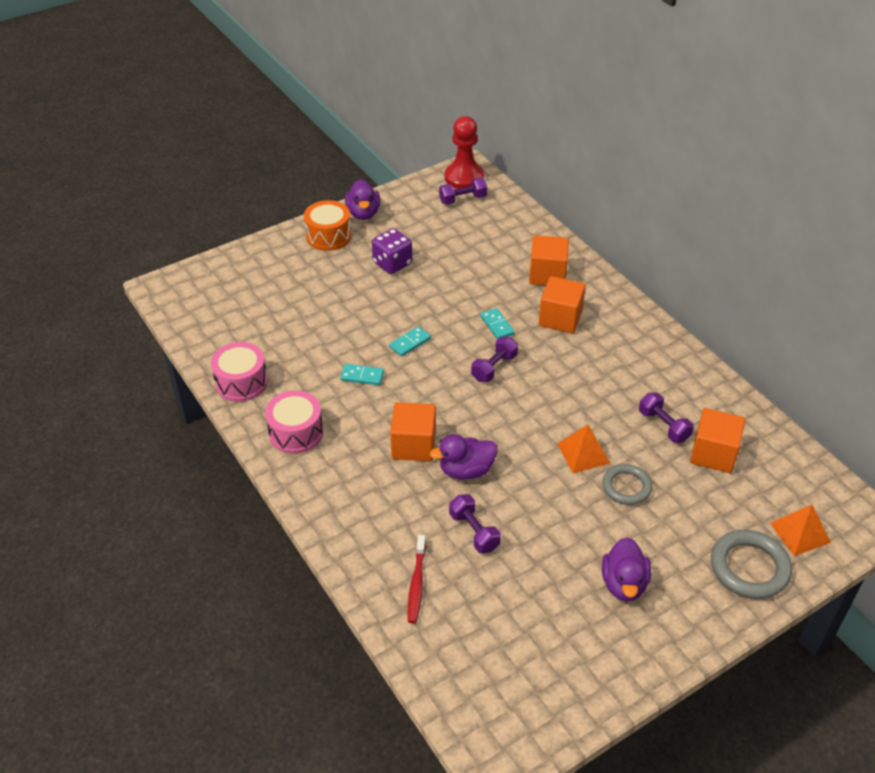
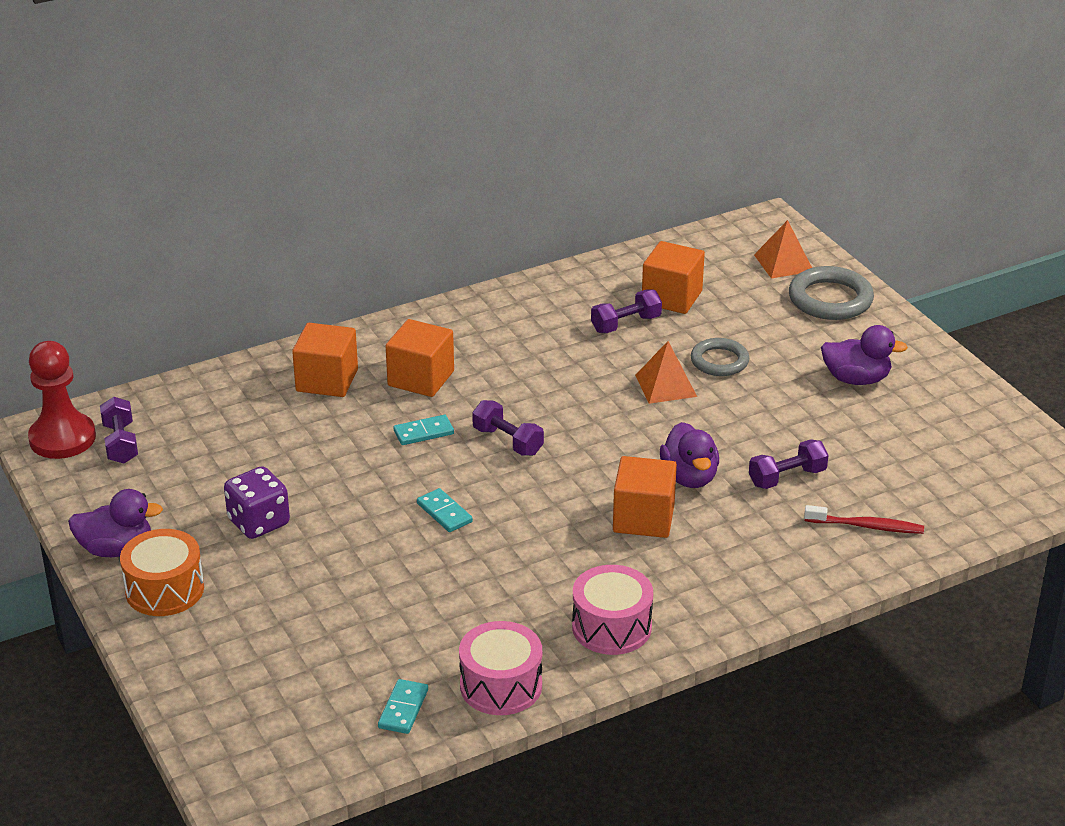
camera: 85 degrees left, 10 degrees down
(362, 376) = (506, 561): turquoise domino -> turquoise domino (403, 709)

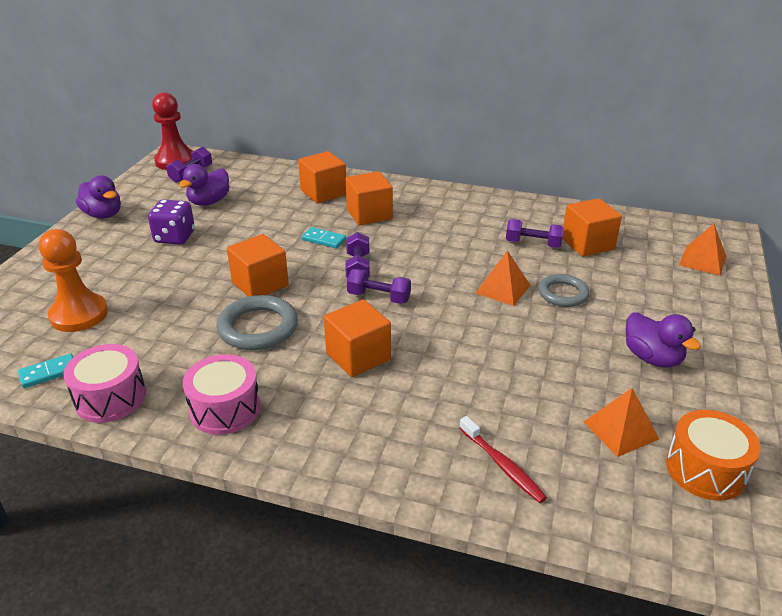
camera: 45 degrees right, 0 degrees up
(164, 590) = (84, 243): orange drum -> orange drum (705, 469)
(322, 651) = (79, 315): none -> orange pawn
(444, 513) = (260, 284): turquoise domino -> orange cube
(689, 477) = (428, 350): purple duck -> purple duck (209, 202)
(787, 478) = (495, 391): purple dumbbell -> purple dumbbell (379, 297)
(830, 299) = (708, 298): grey ring -> grey ring (258, 327)
(905, 450) = (620, 430): none -> orange pyramid

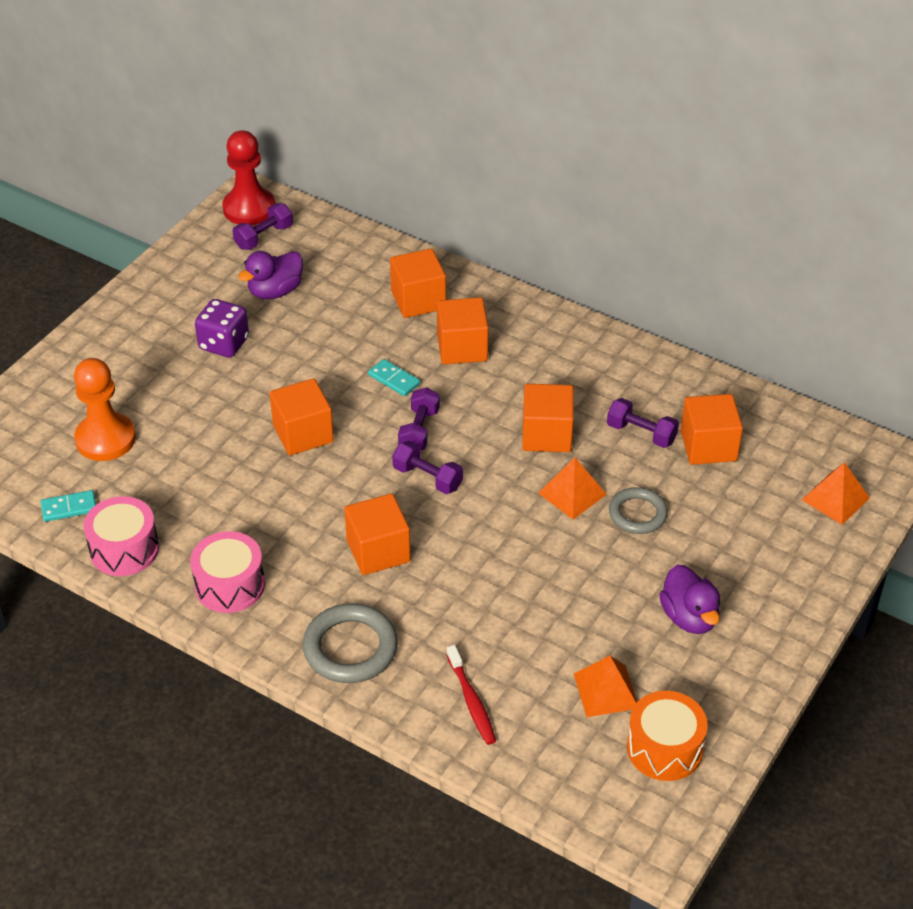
camera: 15 degrees right, 10 degrees up
(103, 215) = (148, 291): purple duck -> none
(258, 327) = (286, 493): grey ring -> grey ring (350, 648)
(461, 255) = (547, 435): none -> orange cube

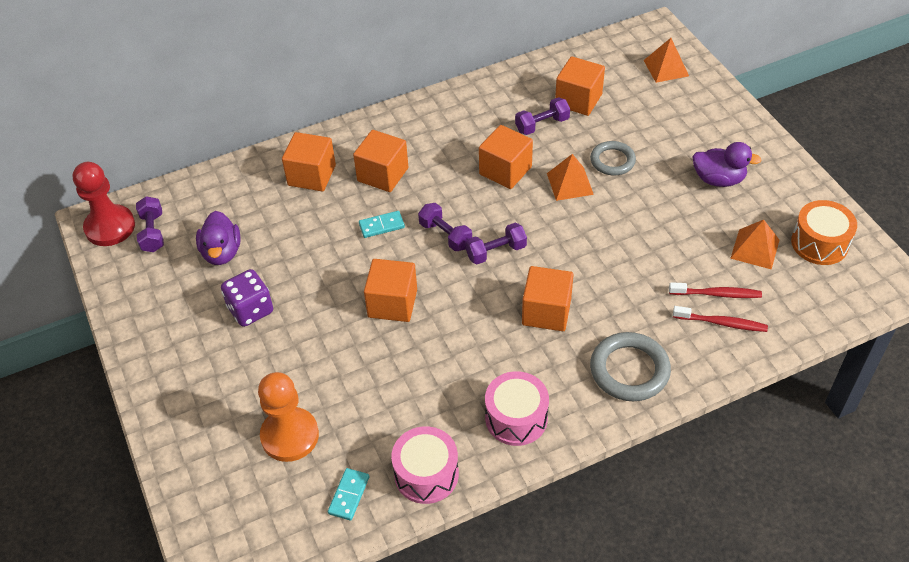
camera: 55 degrees left, 5 degrees up
(510, 681) = (716, 294): none -> red toothbrush

